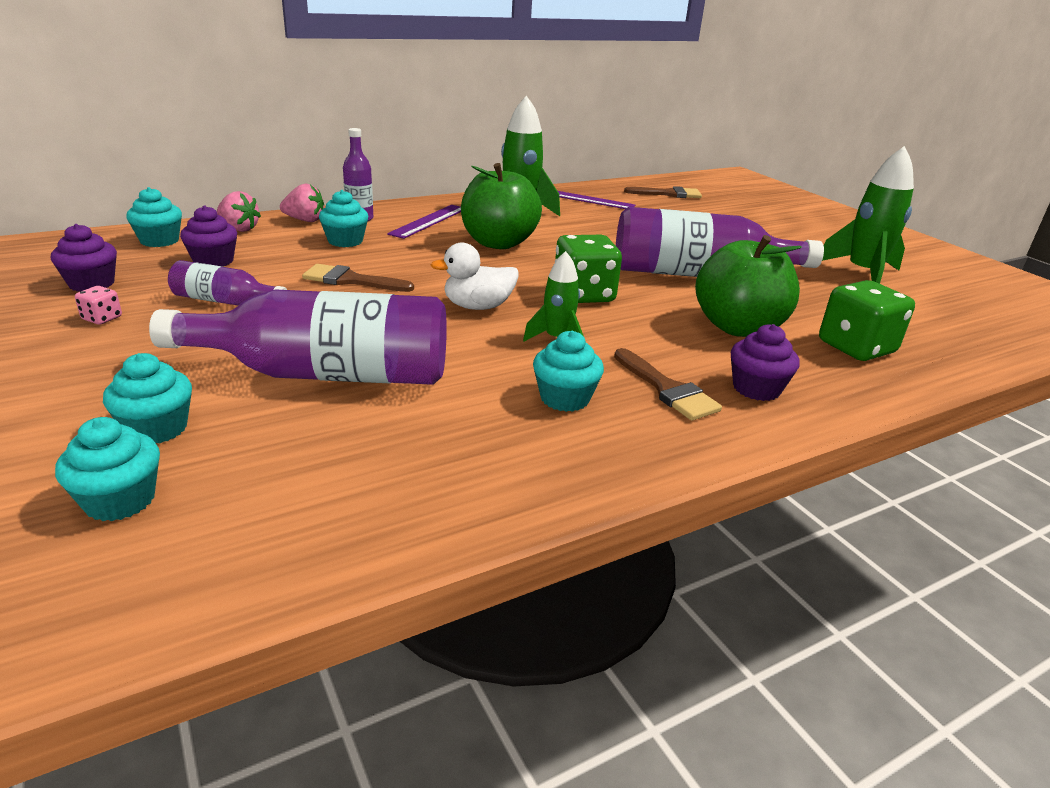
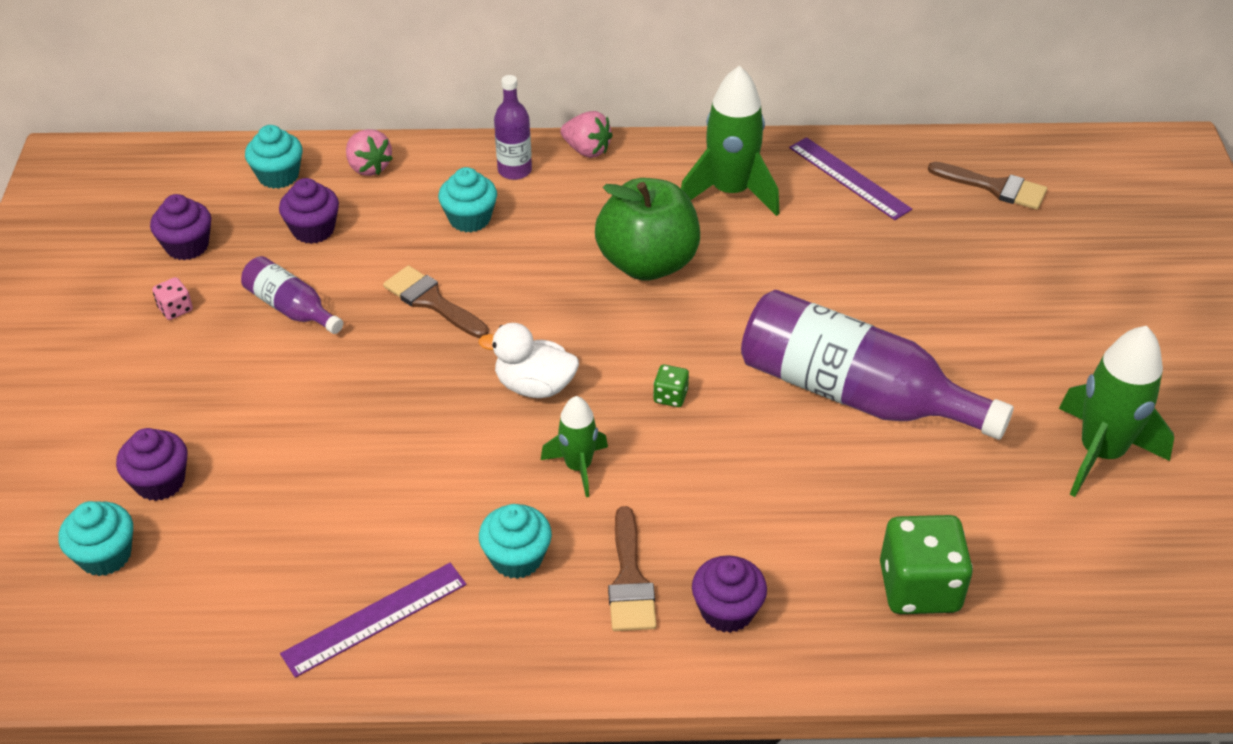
camera: 30 degrees right, 15 degrees up
(157, 428) = (160, 482): turquoise cupcake -> purple cupcake
(305, 220) = (449, 162): pink strawberry -> pink strawberry (587, 150)
(326, 374) = (324, 452): purple bottle -> none
(429, 221) = (594, 193): purple ruler -> purple ruler (375, 618)
(583, 295) = (670, 396): green dice -> green dice, size x0.45
(738, 327) = (805, 508): green apple -> none

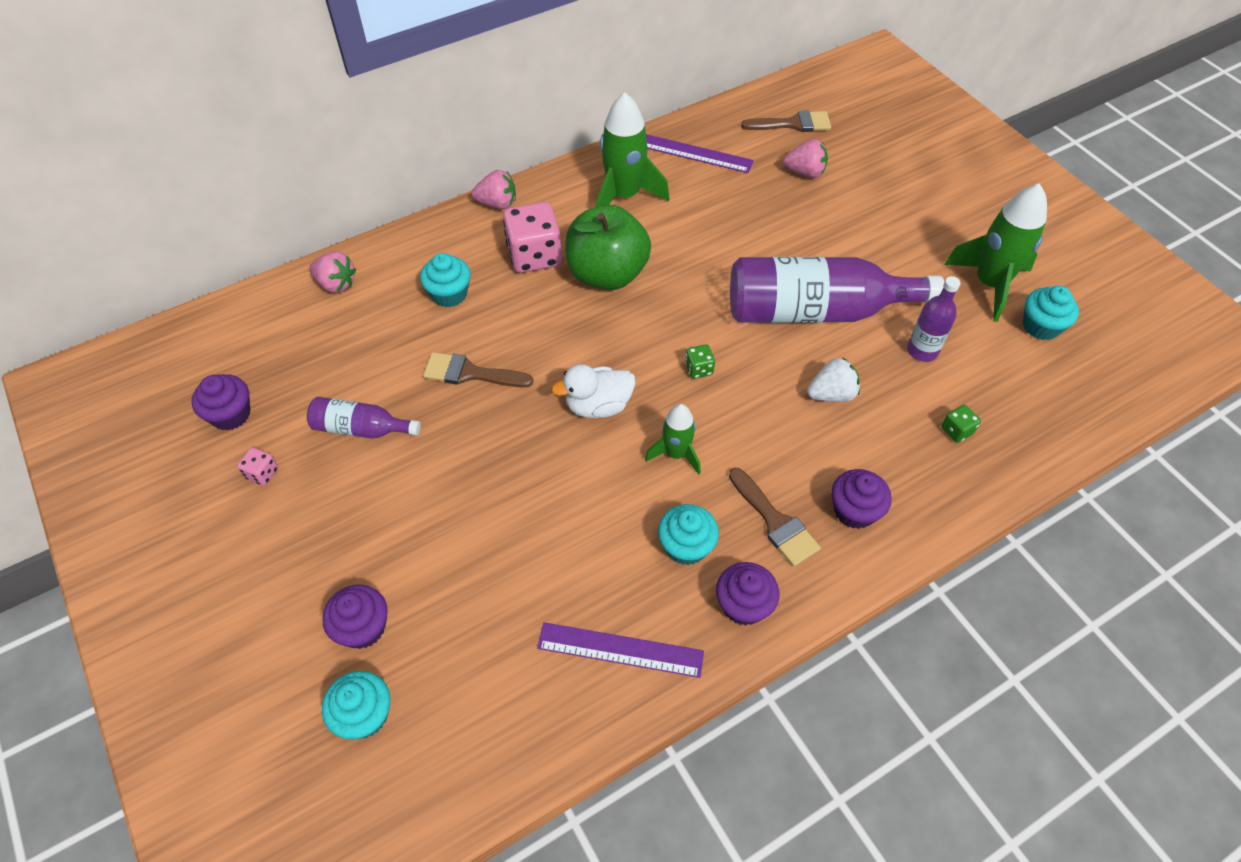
camera: 30 degrees left, 10 degrees up
(278, 176) = (265, 321): turquoise cupcake -> turquoise cupcake (1040, 326)
(313, 230) = (330, 355): purple cupcake -> purple cupcake (743, 605)
(375, 618) = (620, 649): purple ruler -> purple ruler turned 75 degrees clockwise
(514, 170) = (455, 241): purple bottle -> purple bottle (922, 351)
(585, 216) = (534, 256): none -> pink dice
(800, 485) = (831, 394): none -> white strawberry
(919, 587) = (956, 431): green dice -> green dice, size x0.45
(965, 244) = (805, 172): none -> pink strawberry

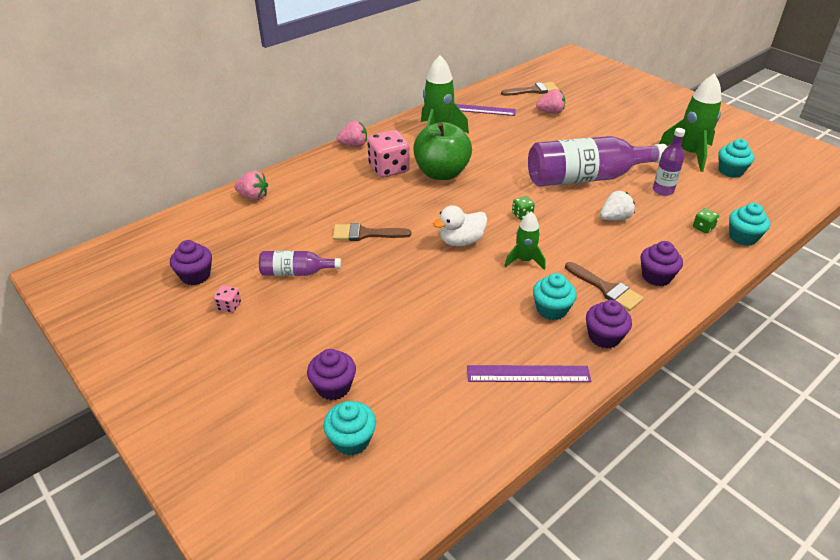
camera: 10 degrees left, 15 degrees down
(449, 294) = (336, 194): turquoise cupcake -> turquoise cupcake (743, 237)

